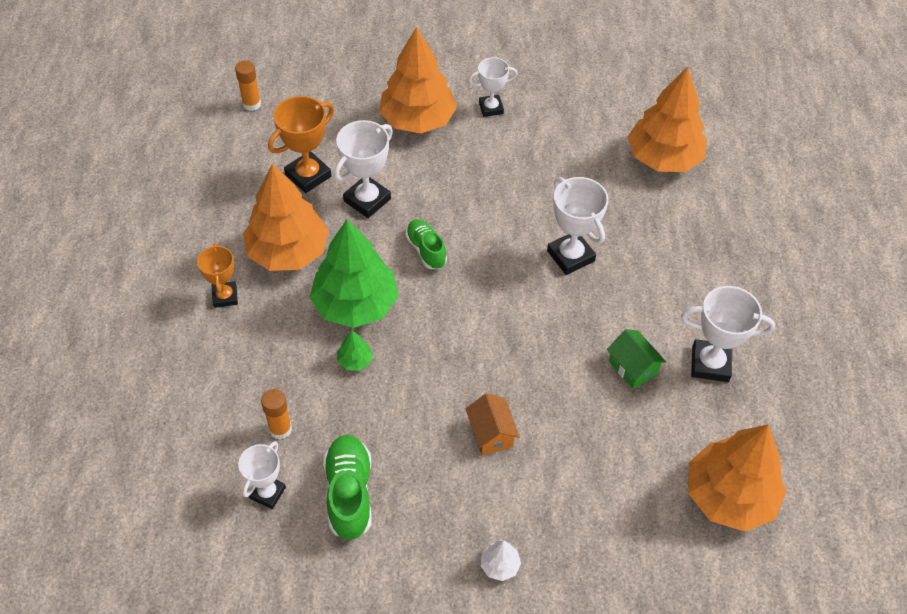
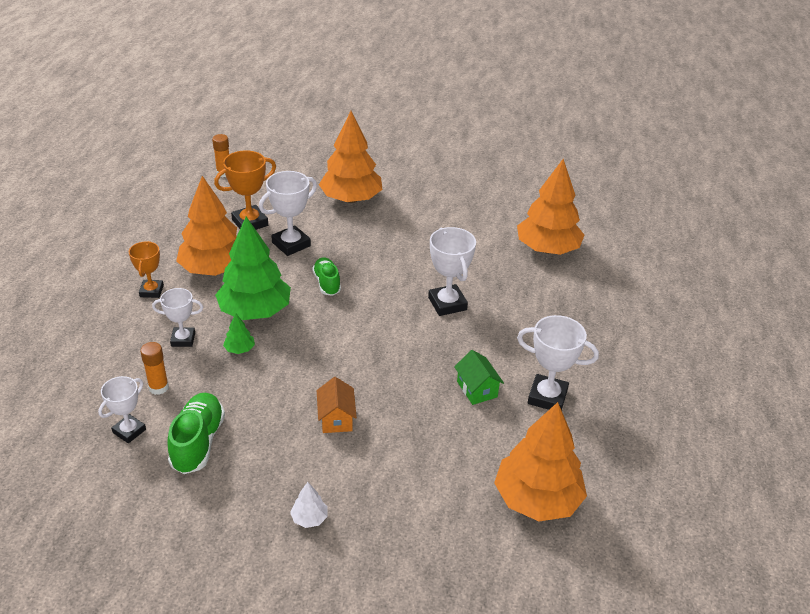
camera: 10 degrees right, 15 degrees down
(491, 108) = (413, 199): white trophy -> white trophy (183, 339)

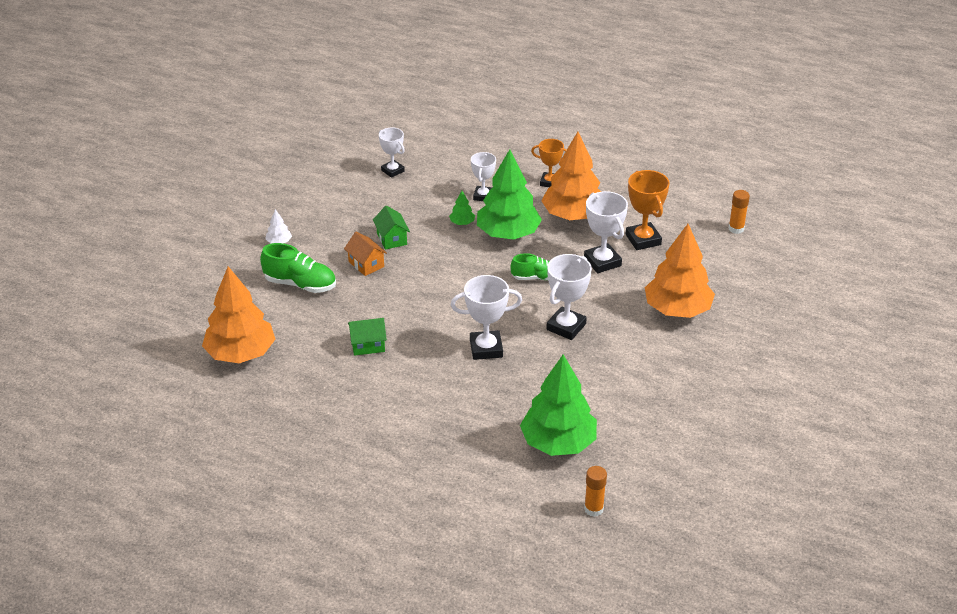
camera: 105 degrees right, 0 degrees up
(158, 387) = (432, 183): orange glue stick -> orange glue stick (593, 509)
(198, 442) = (369, 199): green shoe -> green shoe (300, 284)
(281, 404) = (391, 239): none -> green house
(336, 418) = (366, 264): orange house -> orange house turned 45 degrees clockwise
(547, 249) = (558, 443): orange tree -> green tree
(547, 397) = (342, 386): white trophy -> white trophy (566, 327)

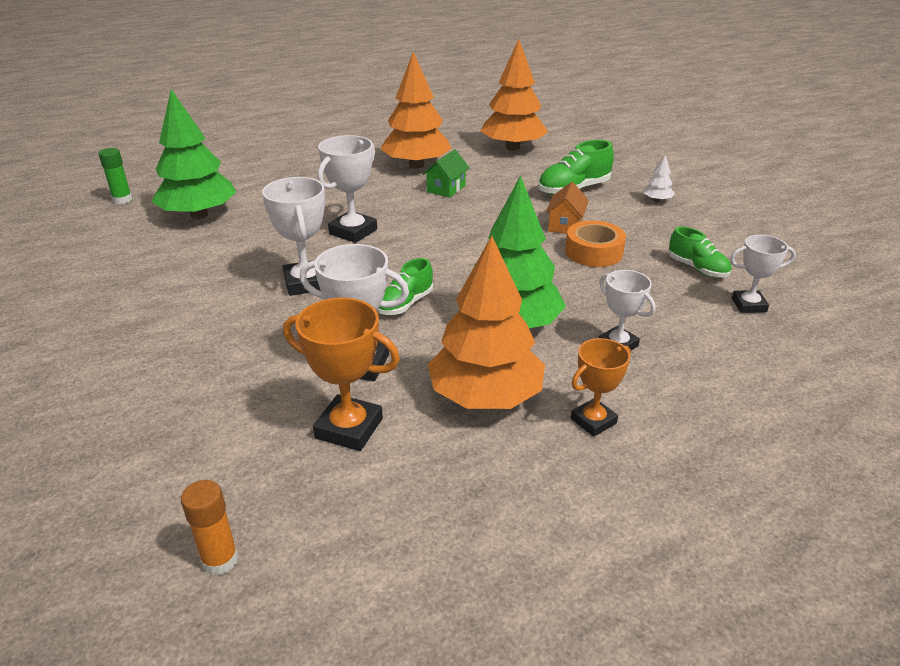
camera: 130 degrees right, 5 degrees down
(366, 264) = (565, 225): orange house -> orange house turned 75 degrees counterclockwise
(368, 197) = (697, 269): none -> green shoe
(391, 239) = (594, 252): green house -> orange tape
(462, 223) = (573, 304): green tree -> none
(593, 509) = (122, 200): orange glue stick -> green glue stick
(677, 309) = (197, 369): orange tree -> orange tree (416, 165)

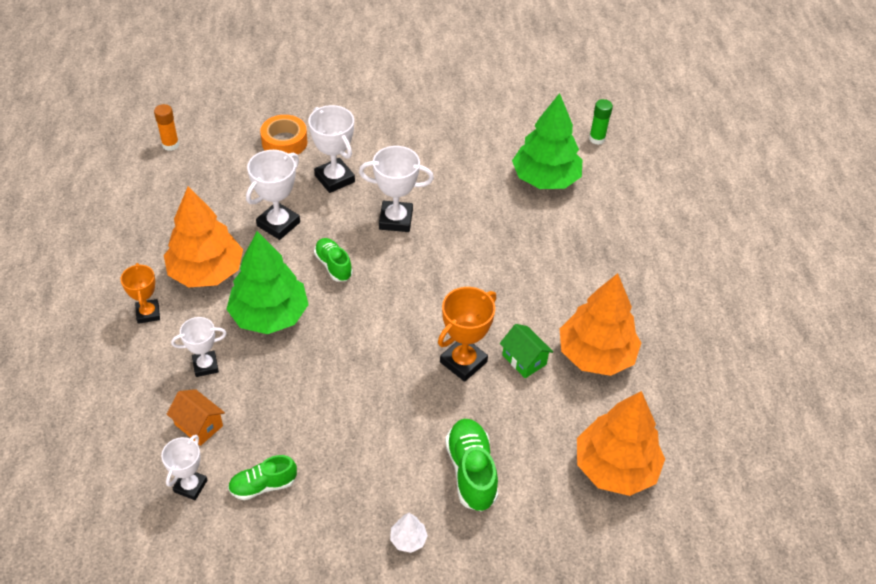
camera: 110 degrees right, 15 degrees up
(349, 428) = (223, 205): orange trophy -> orange trophy (463, 362)
(353, 231) = (465, 266): white trophy -> white trophy (334, 179)
(565, 225) = (397, 423): orange house -> orange house (199, 425)
(594, 252) = (336, 420): orange tape -> orange tape (284, 142)

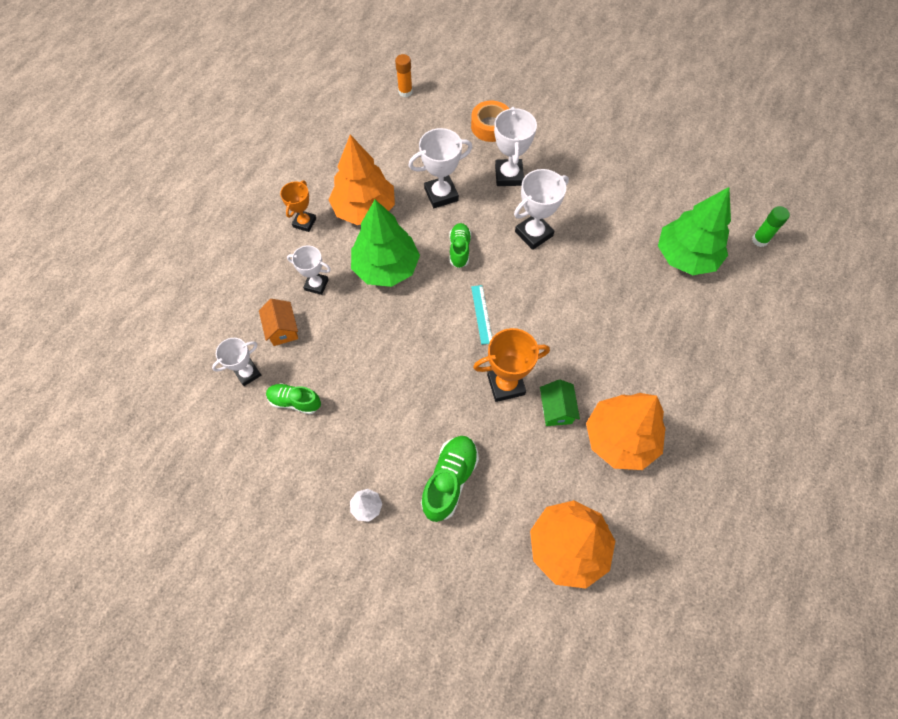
camera: 35 degrees right, 15 degrees up
(396, 220) = (533, 234): white trophy -> white trophy turned 75 degrees counterclockwise
(396, 312) = (481, 314): none -> turquoise ruler

